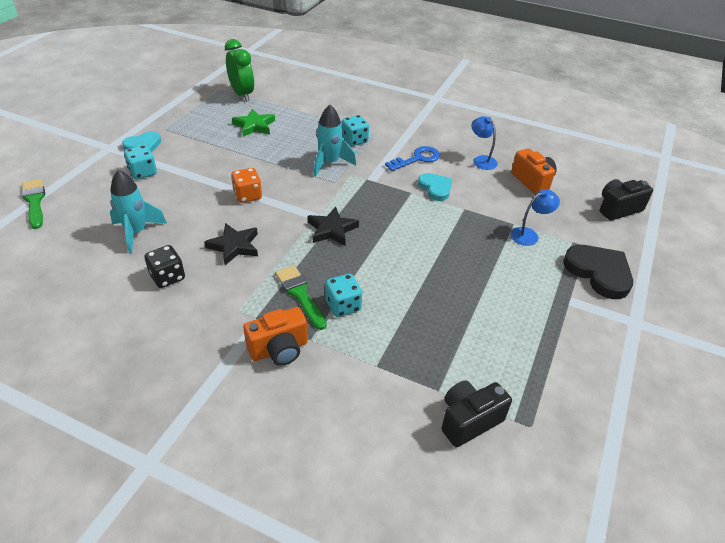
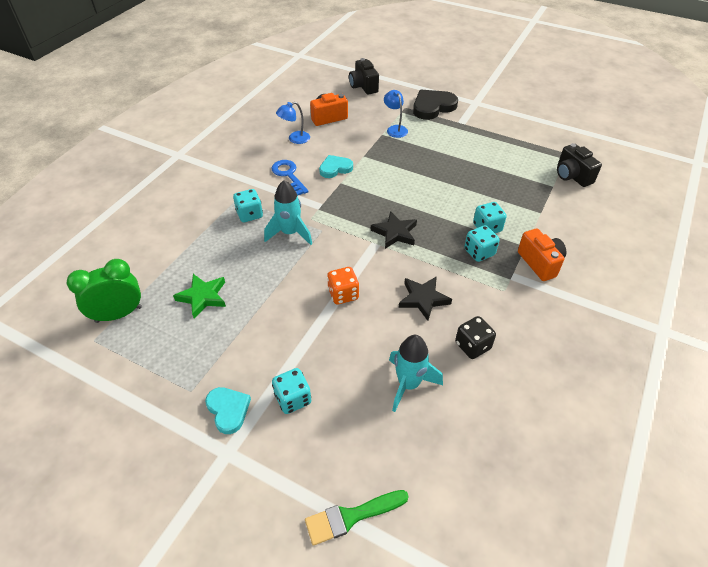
camera: 85 degrees left, 5 degrees up
(300, 294) = (479, 252): green brush -> turquoise dice

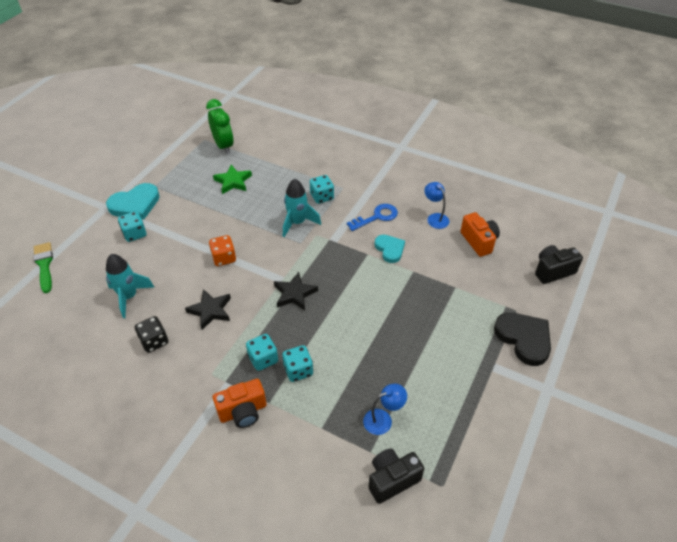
camera: 90 degrees right, 0 degrees up
(228, 410) = (135, 204): turquoise heart -> turquoise heart, size x1.57
(395, 129) = (467, 299): blue lamp -> blue lamp (383, 419)

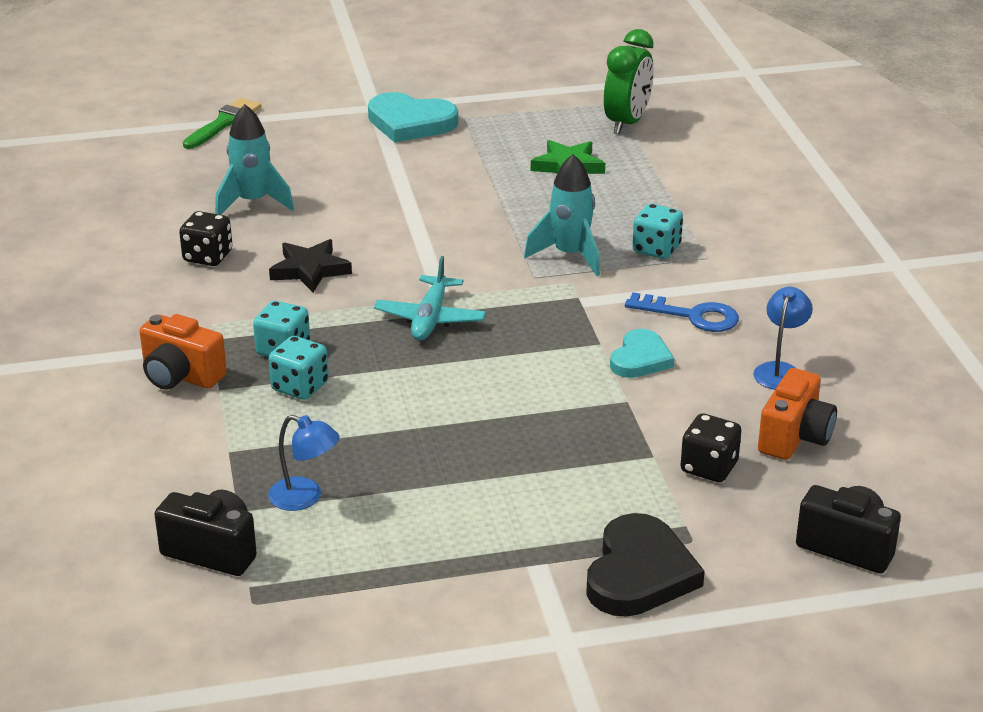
camera: 50 degrees right, 15 degrees down
(135, 234) = (360, 150): turquoise dice -> none
(224, 258) = (414, 233): orange dice -> none
(294, 294) = (430, 319): black star -> turquoise plane
(476, 276) = (709, 467): none -> black dice

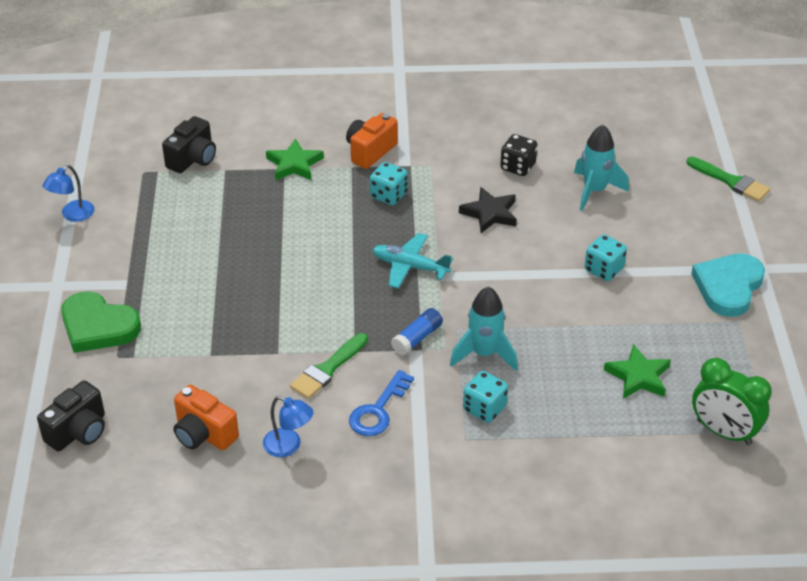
camera: 100 degrees right, 10 degrees up
(218, 442) = (294, 164): none -> green star
(300, 387) = (343, 200): turquoise dice -> turquoise dice (604, 269)
(305, 498) = (227, 195): blue lamp -> blue lamp (72, 215)
(561, 301) = (417, 338): none -> blue glue stick
(639, 573) = (98, 326): black heart -> green heart
(640, 359) = (327, 369): turquoise heart -> green brush
(709, 467) = (187, 380): black dice -> none

